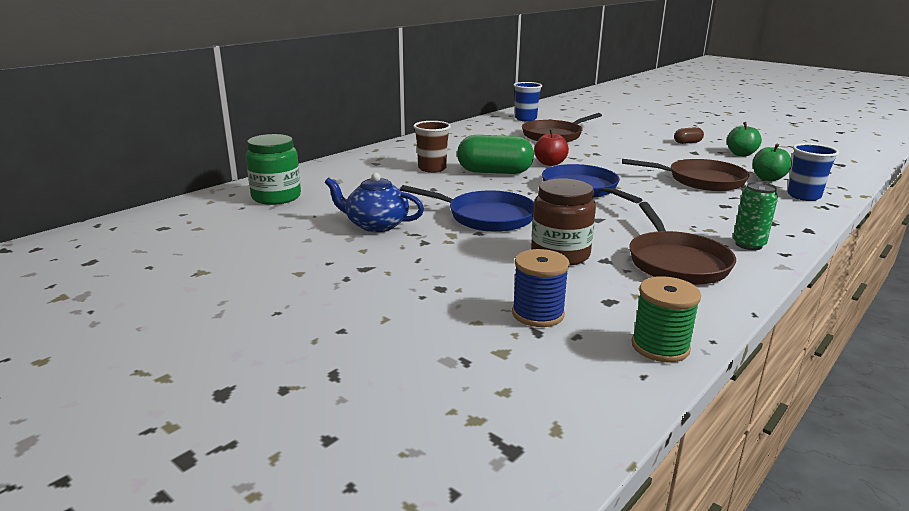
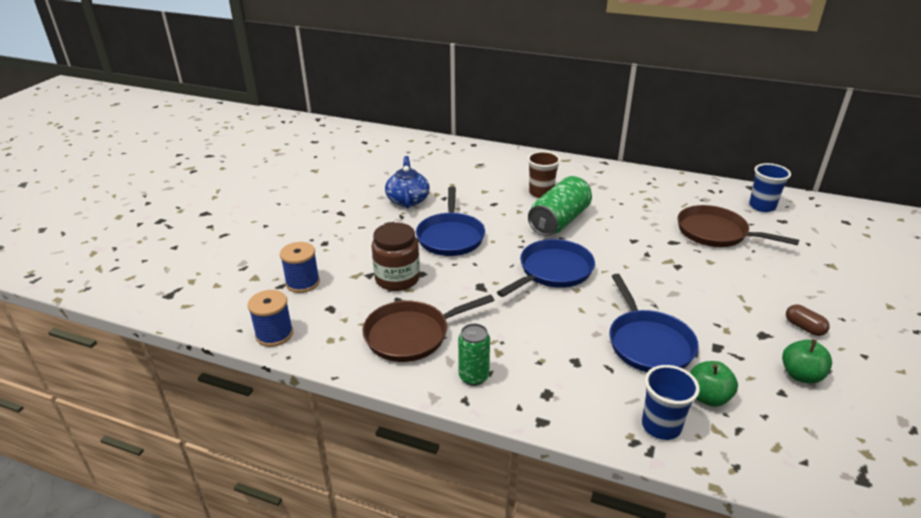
camera: 70 degrees right, 10 degrees up
(276, 197) = (432, 156): green jar -> none
(494, 172) = (559, 221): green capsule -> green can
(550, 163) = (613, 244): red apple -> none
(660, 347) = (274, 334): green spool -> blue spool
(701, 180) = (648, 343): brown pan -> blue pan

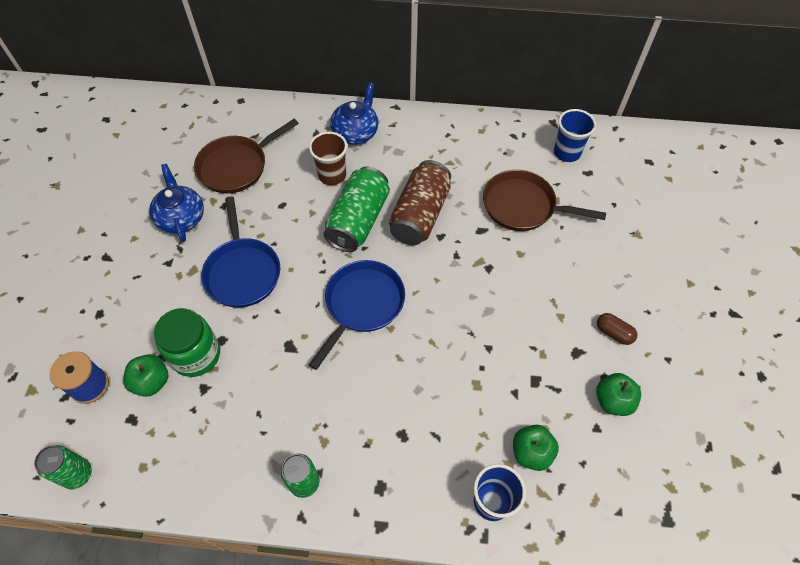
camera: 15 degrees left, 25 degrees up
(274, 334) = (78, 474): blue spool -> green can
(355, 289) = (152, 382): none -> green apple
(397, 279) = (196, 355): brown jar -> green jar
(411, 335) = (229, 438): brown pan -> brown pan (236, 166)
(566, 172) = (355, 132): none -> blue teapot
(616, 225) = (420, 215): none -> brown can
(648, 343) = (469, 391): blue pan -> none

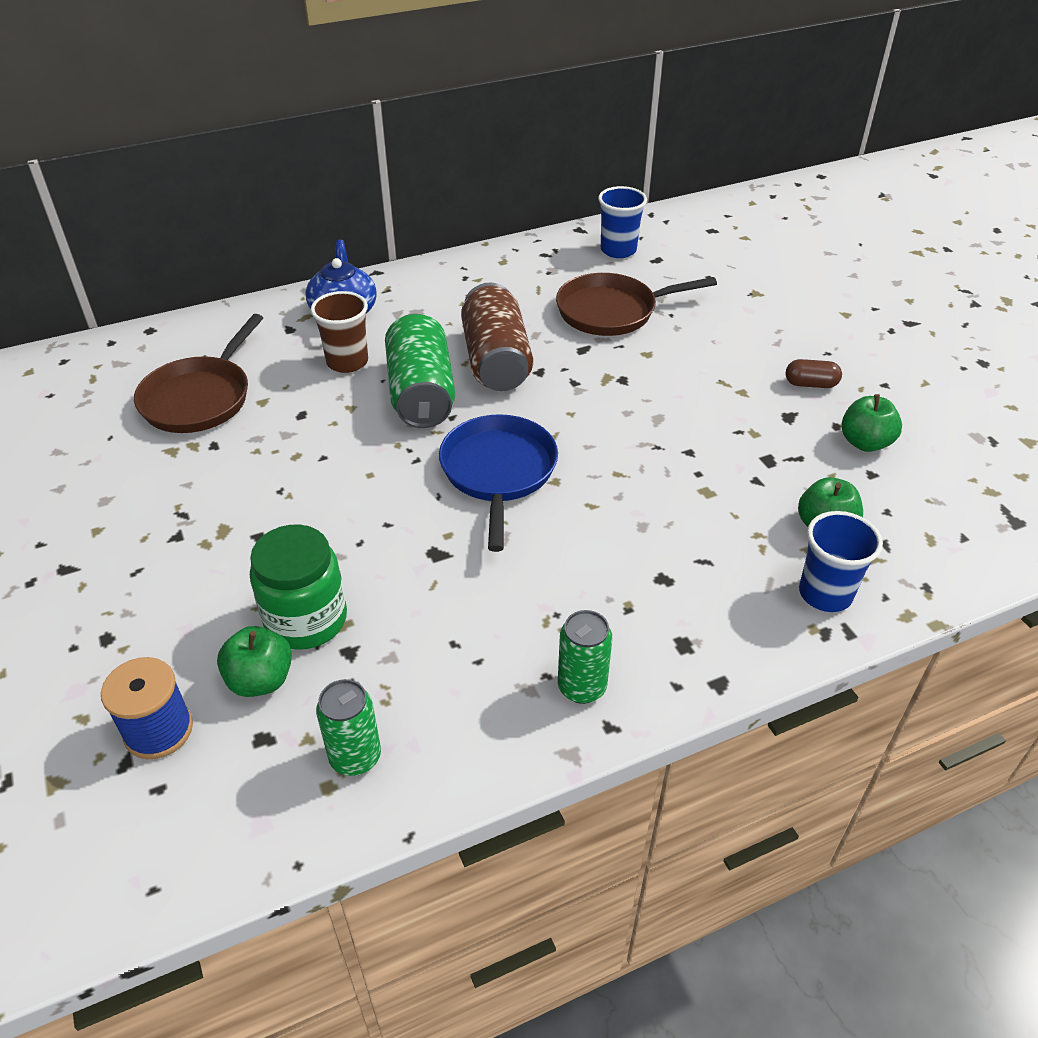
camera: 30 degrees left, 15 degrees down
(78, 474) = (225, 848): green can -> green can (355, 757)
(181, 218) = (157, 480): blue teapot -> none
(242, 272) = (302, 503): blue pan -> none

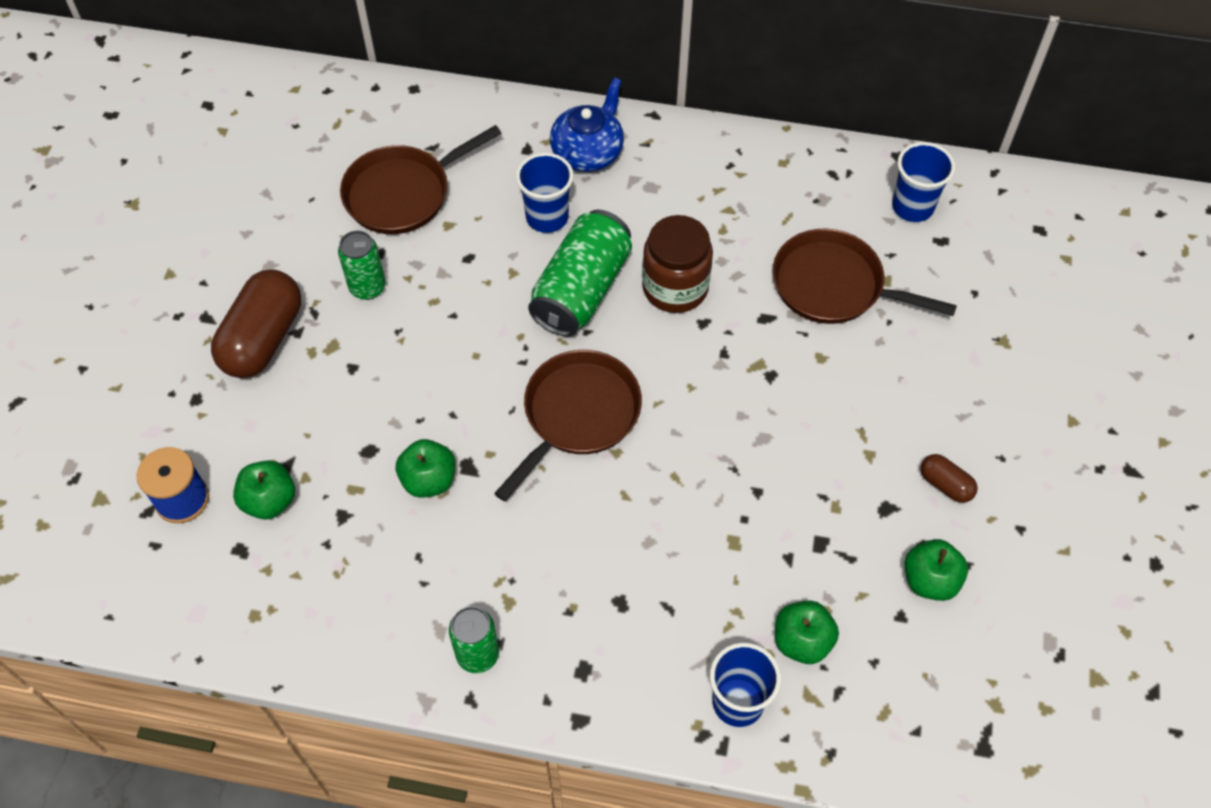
camera: 35 degrees right, 15 degrees up
(144, 557) = (263, 339): none -> brown capsule
(306, 619) = (333, 468): green jar -> none
(347, 362) = (547, 217): brown cup -> blue cup
(355, 757) = (286, 605): green can -> green can (367, 287)
(409, 581) = (429, 480): none -> green apple
(496, 360) = (675, 287): brown can -> brown jar
(498, 472) = (577, 415): blue pan -> brown pan

